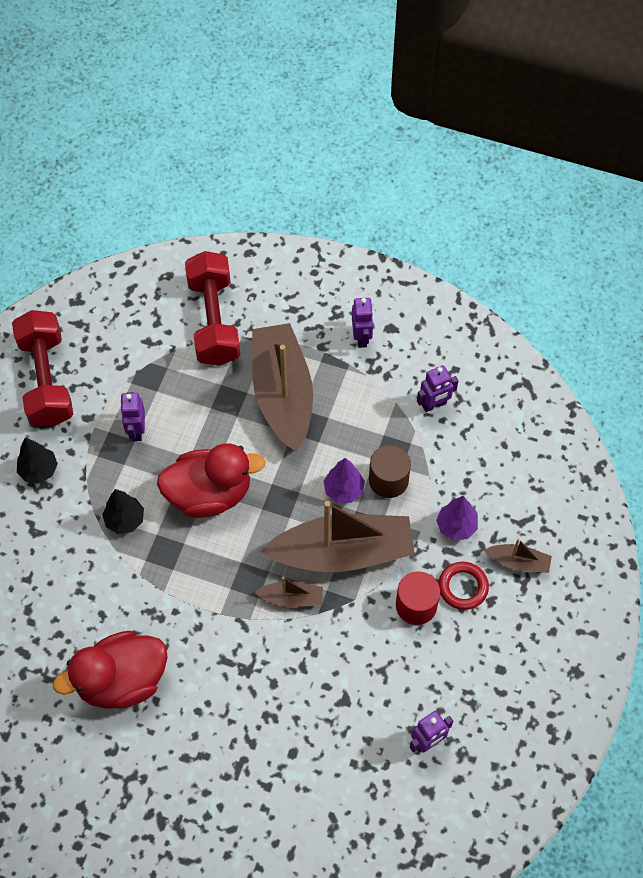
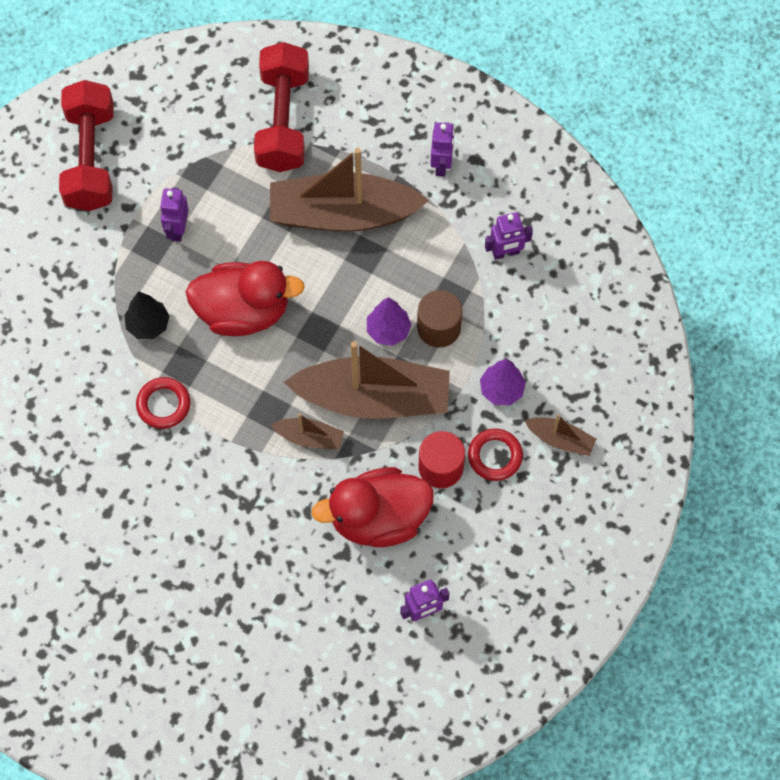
camera: 10 degrees right, 5 degrees up
(39, 470) = (66, 256): black tree -> none
(122, 680) = (116, 494): red duck -> red duck (378, 518)
(152, 590) = (163, 404): none -> red ring
(282, 394) = (342, 214): brown boat -> brown boat turned 90 degrees counterclockwise

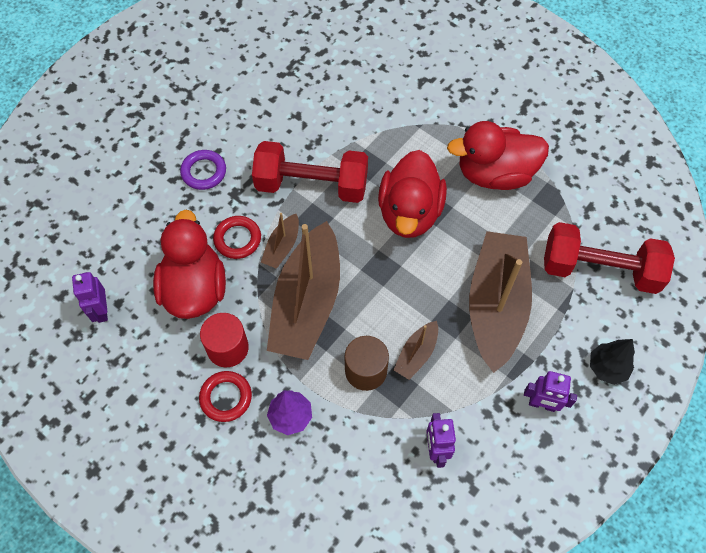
camera: 100 degrees right, 5 degrees down
(90, 158) = (569, 120): red dumbbell -> red dumbbell (312, 185)
(148, 325) = (409, 143): black tree -> black tree (607, 368)
(163, 404) = (336, 146): red ring -> red ring (237, 239)
(177, 229) = (495, 174): purple robot -> red duck
(223, 547) = (204, 172): none -> purple ring
(388, 330) = (371, 326): purple tree -> none
(560, 439) = (227, 463): brown boat -> brown boat (416, 354)

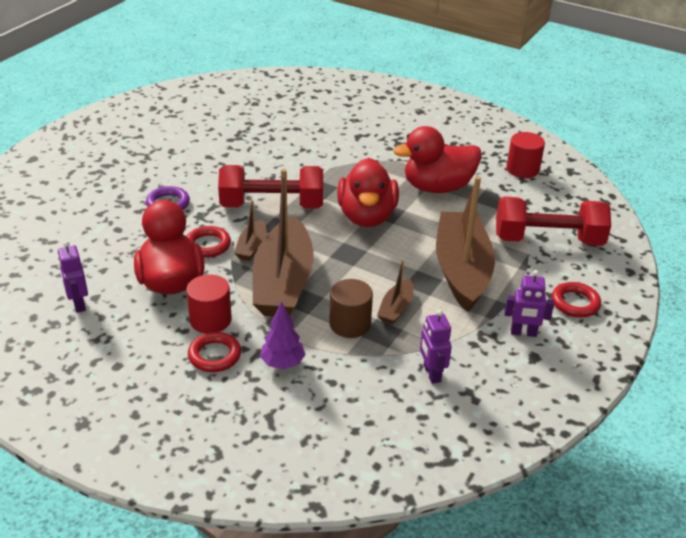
camera: 10 degrees left, 25 degrees down
(596, 153) = (522, 169): none -> red cylinder
(607, 368) = (575, 303): black tree -> red ring

